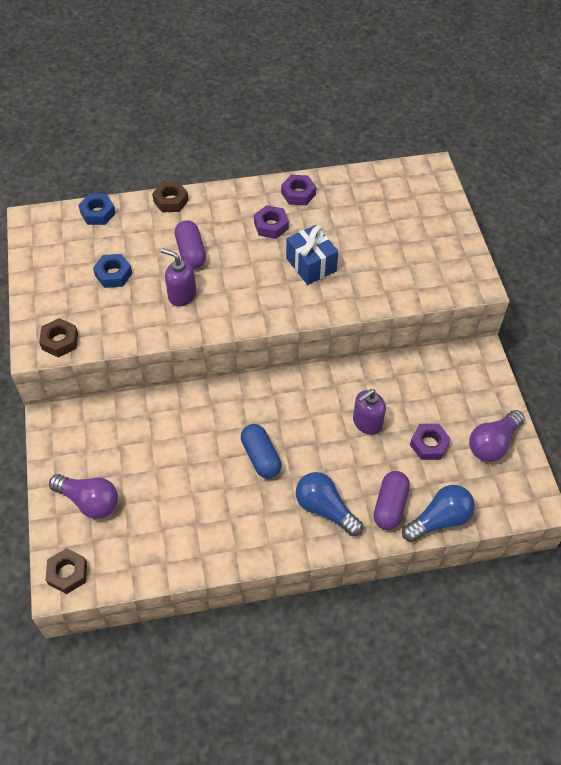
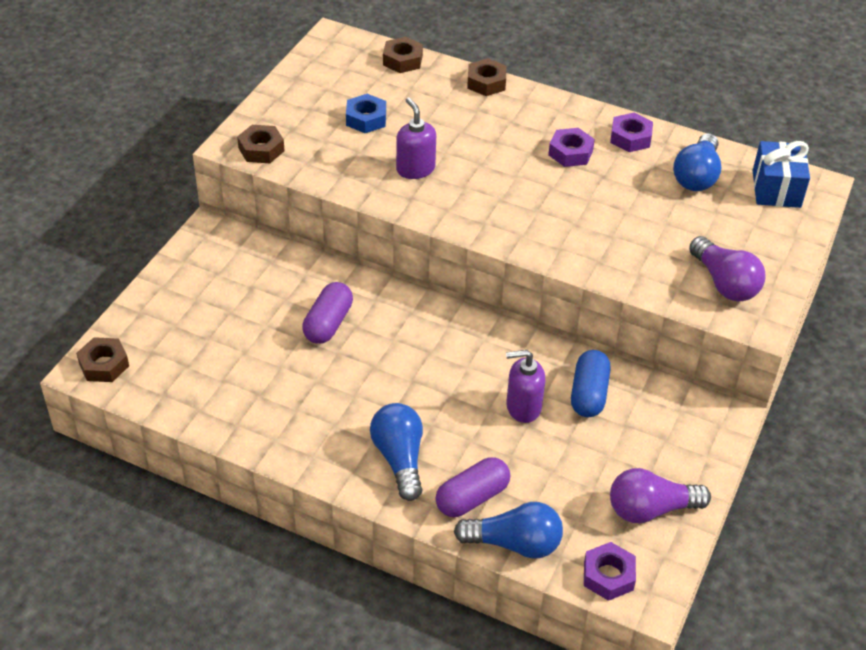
camera: 35 degrees right, 10 degrees down
(89, 501) = (179, 317): purple light bulb -> purple light bulb (724, 283)
(98, 213) = (402, 60): blue nut -> brown nut
(191, 252) = (461, 137): purple capsule -> purple capsule (328, 323)
(260, 457) = (379, 374): blue capsule -> blue capsule (588, 394)
(311, 265) = (579, 208): blue gift -> blue gift (776, 189)
(360, 200) = (696, 176): none -> blue light bulb
(429, 444) = (573, 467): purple nut -> purple nut (608, 576)

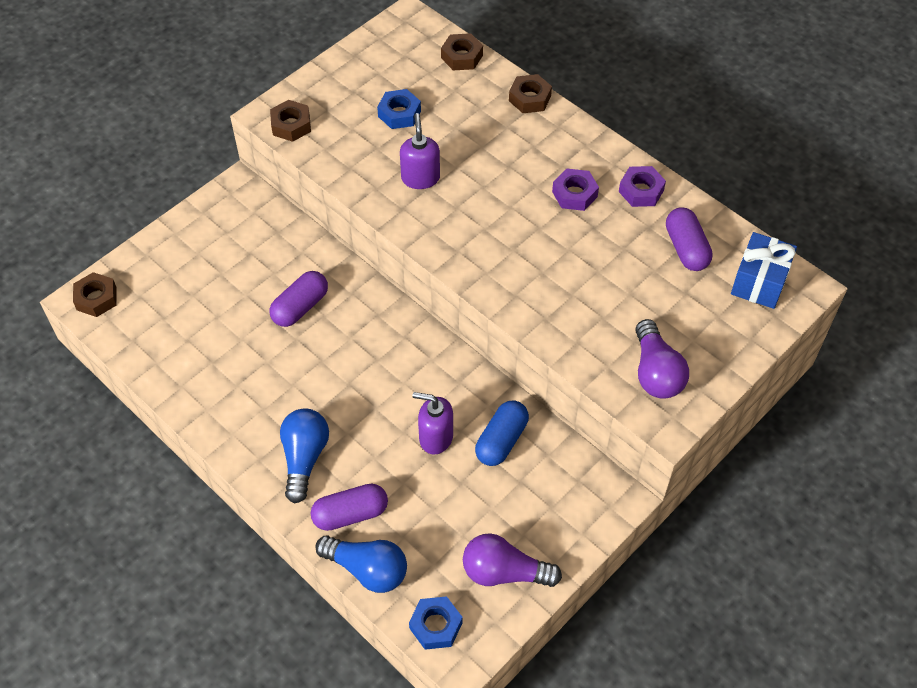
camera: 20 degrees right, 10 degrees up
(608, 576) = (435, 625): purple nut -> blue nut
(696, 176) = (686, 248): blue light bulb -> purple capsule

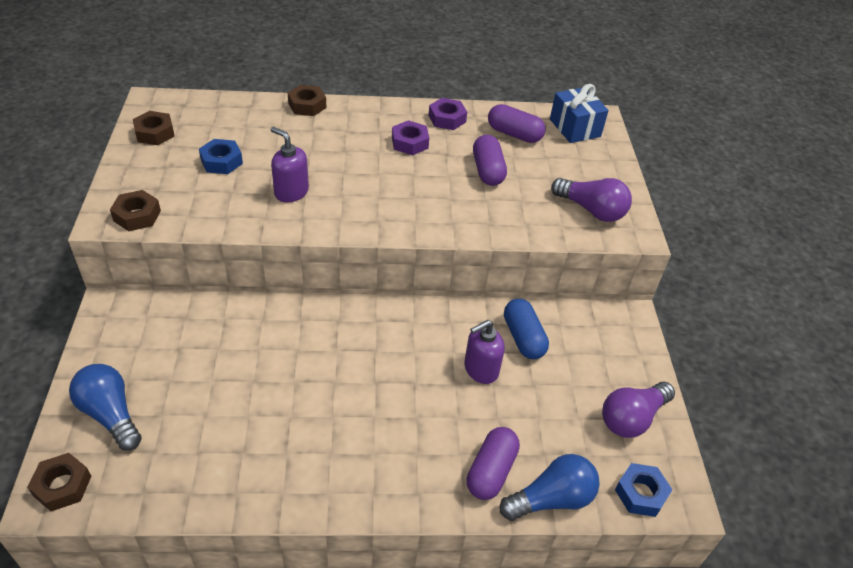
camera: 50 degrees left, 10 degrees down
(300, 307) = (270, 357): purple capsule -> purple capsule (487, 171)
(304, 458) = (408, 461): blue light bulb -> blue light bulb (110, 414)
(461, 56) = (225, 105): brown nut -> brown nut (154, 133)

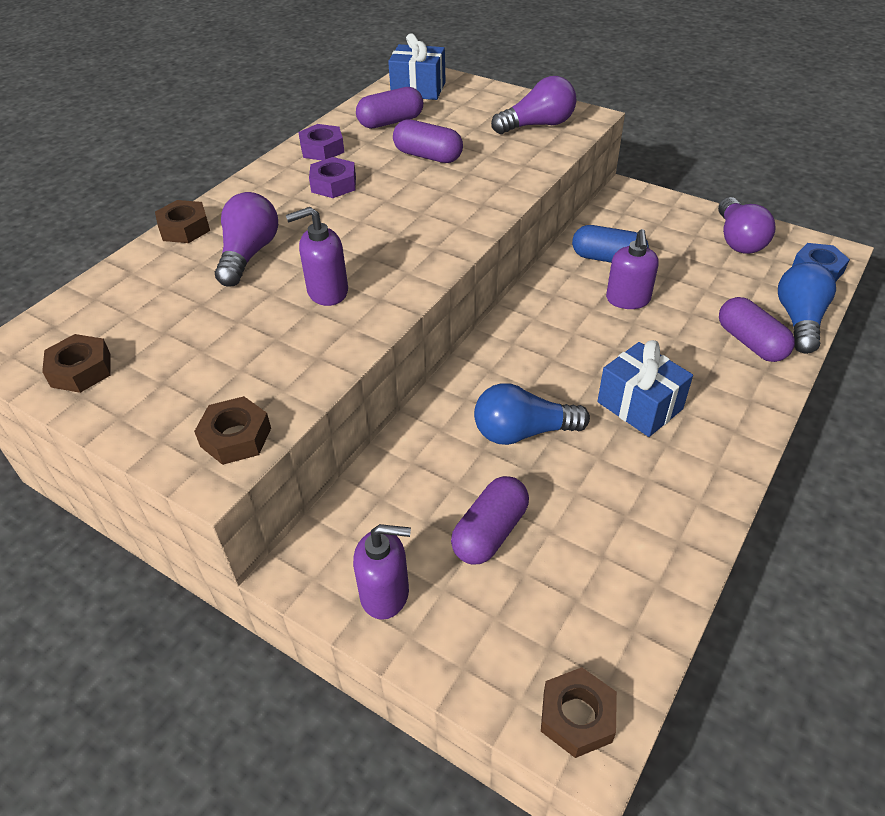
camera: 50 degrees left, 0 degrees up
(110, 414) = (489, 626): blue light bulb -> blue light bulb (523, 432)
(111, 353) = (385, 593): none -> purple soap dispenser
(186, 383) = (490, 532): none -> purple capsule
(221, 161) = (210, 328): blue nut -> none
(303, 142) = (249, 254): none -> purple light bulb
(360, 421) = (639, 405): none -> blue gift

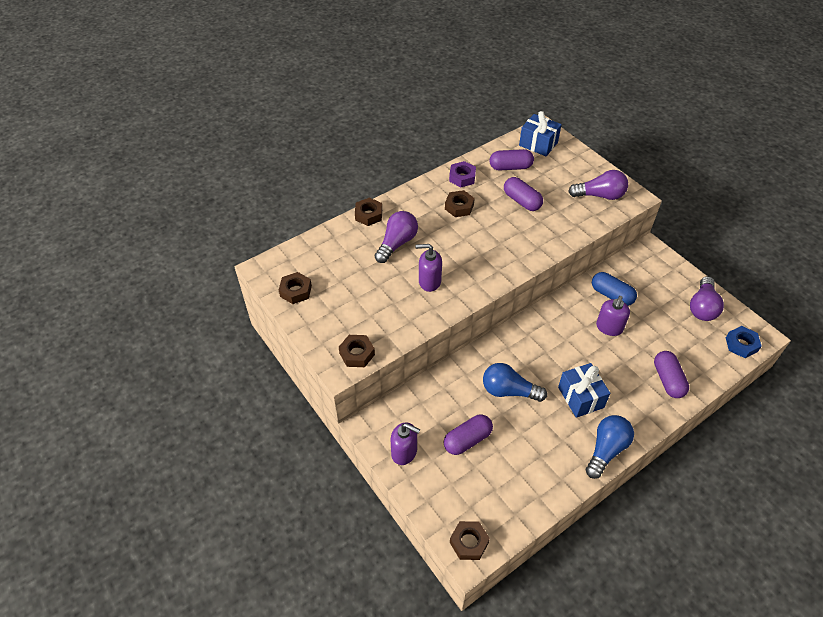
camera: 20 degrees right, 5 degrees up
(333, 184) = (459, 207): purple nut -> brown nut
(799, 320) = (707, 375): blue light bulb -> blue light bulb (606, 450)

